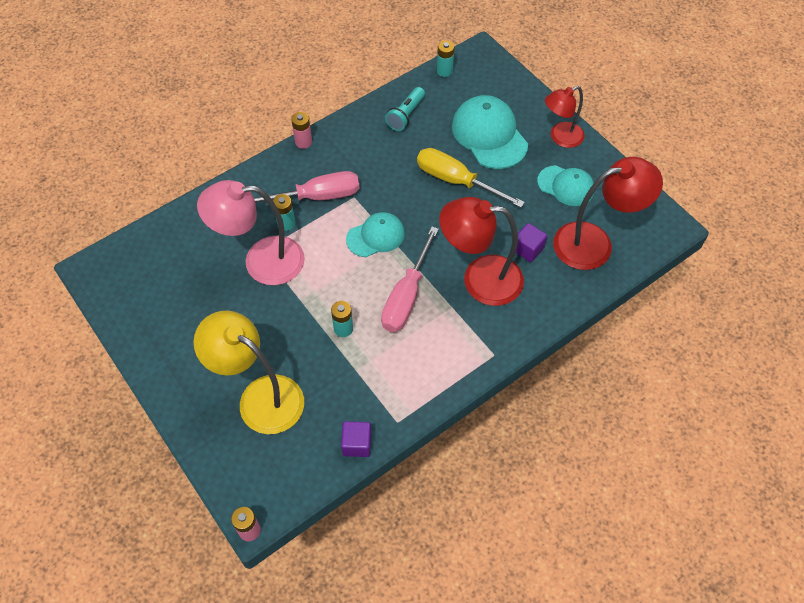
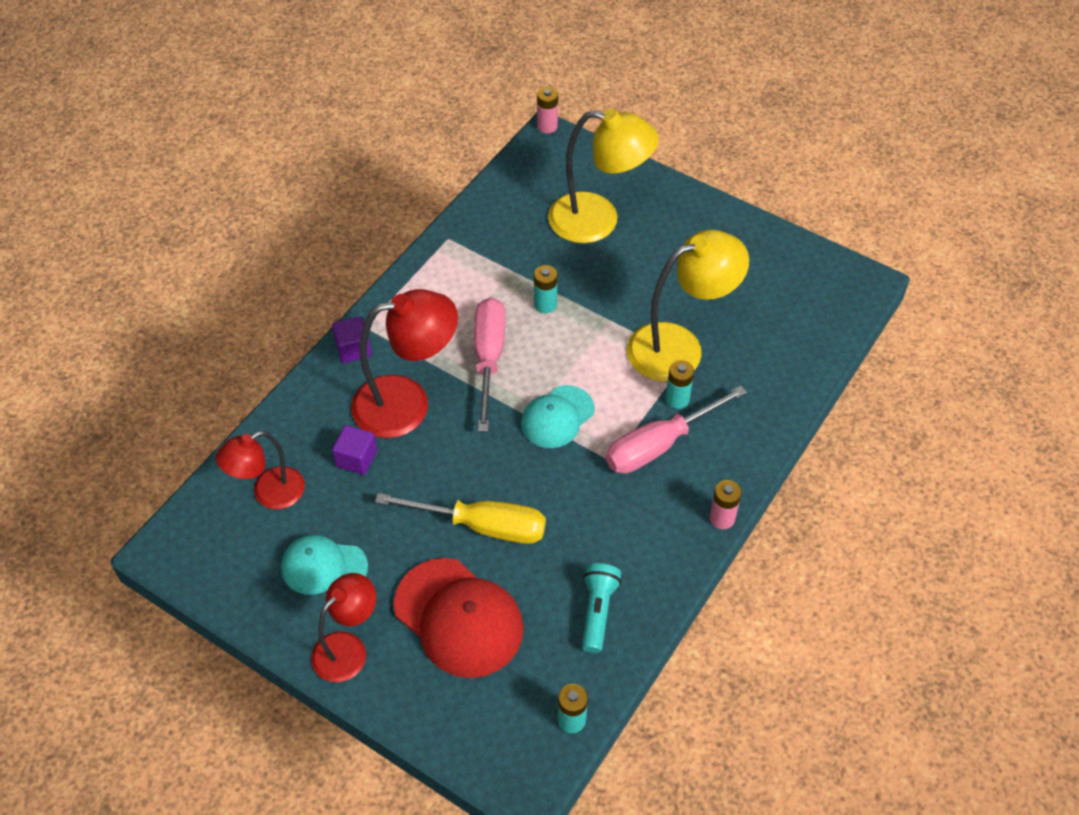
camera: 160 degrees right, 5 degrees down
(261, 261) = (679, 347): pink lamp -> yellow lamp
(357, 444) = (480, 210): purple cube -> purple cube (353, 349)
(489, 135) = (459, 618): turquoise cap -> red cap
(594, 243) = (269, 494): red lamp -> red lamp, size x0.63

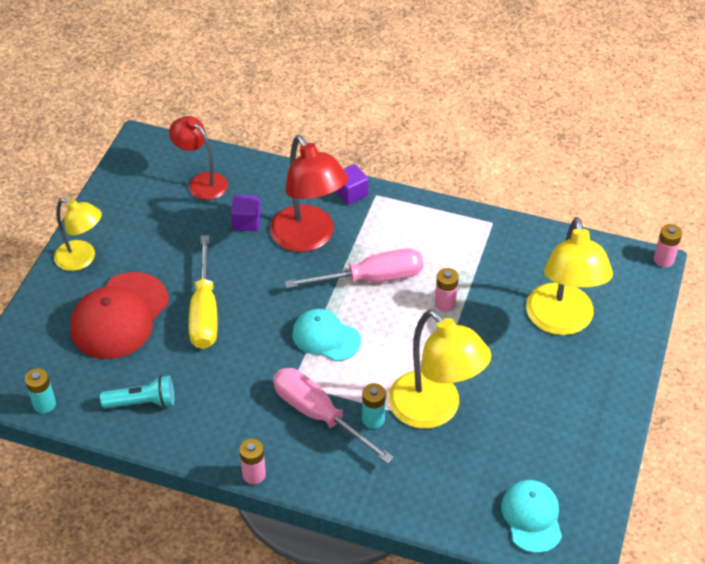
camera: 75 degrees right, 5 degrees down
(324, 567) = (146, 228): turquoise cap -> turquoise cap (532, 517)
(348, 648) = (82, 259): red lamp -> yellow lamp
(545, 304) = (445, 304): turquoise battery -> pink battery

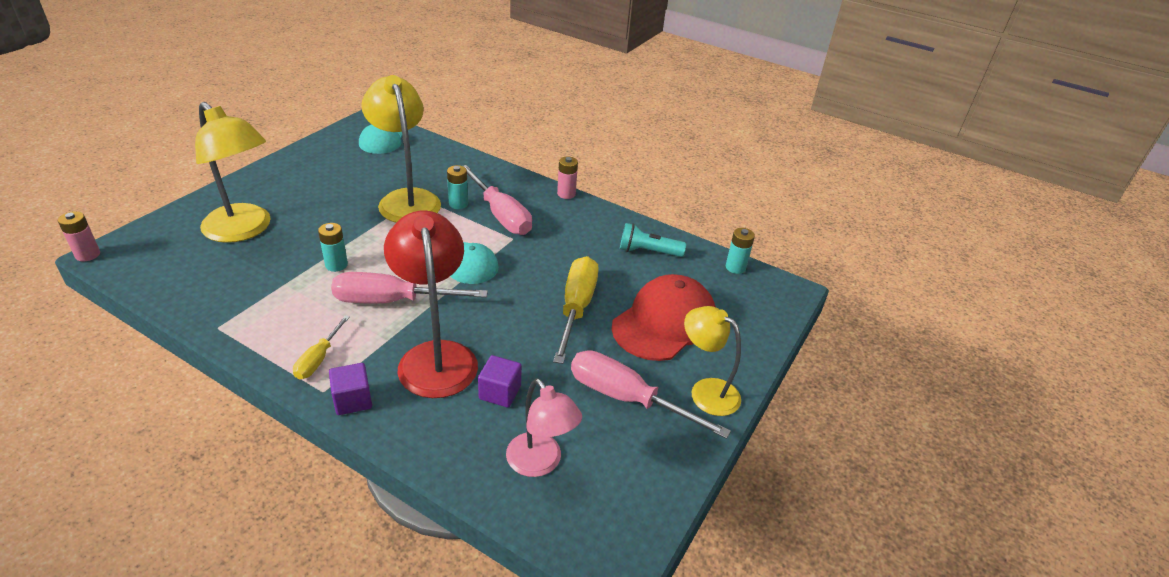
camera: 170 degrees left, 10 degrees down
(147, 239) = (627, 398): none -> pink screwdriver
(202, 182) = (540, 463): red lamp -> pink lamp
(396, 216) = (318, 359): none -> yellow screwdriver
(445, 304) = (336, 265): pink battery -> turquoise battery
(561, 321) = (244, 230): yellow lamp -> yellow lamp turned 120 degrees clockwise

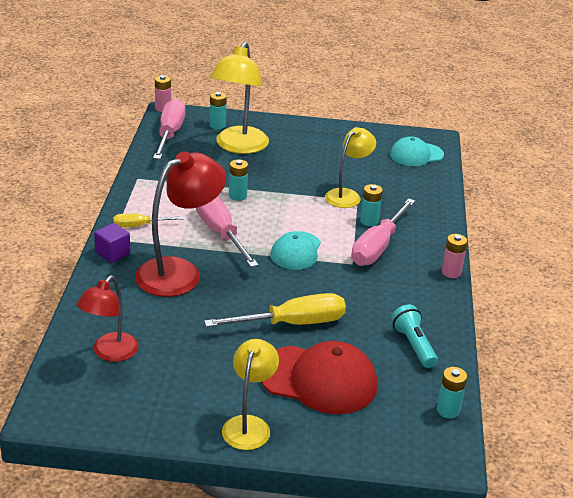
camera: 65 degrees right, 5 degrees down
(182, 229) = (217, 125): none -> turquoise battery
(406, 199) = (347, 195): yellow lamp -> yellow lamp, size x0.63
(500, 392) = (165, 313): purple cube -> none
(540, 463) = (110, 353): pink lamp -> red lamp
(627, 398) = (206, 380): pink screwdriver -> pink screwdriver (170, 134)

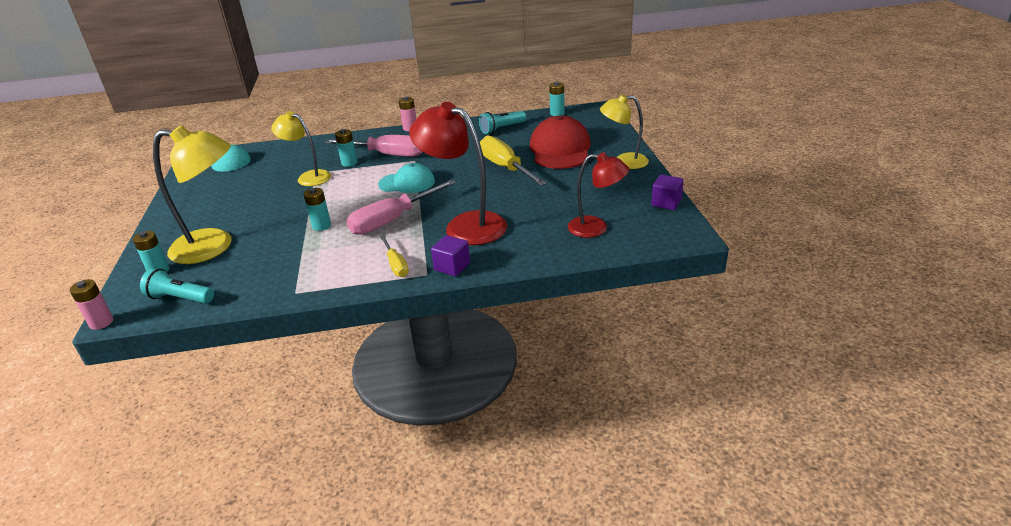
camera: 100 degrees left, 0 degrees up
(121, 424) = (666, 203): none -> purple cube
(170, 134) = (180, 298): pink screwdriver -> turquoise flashlight

